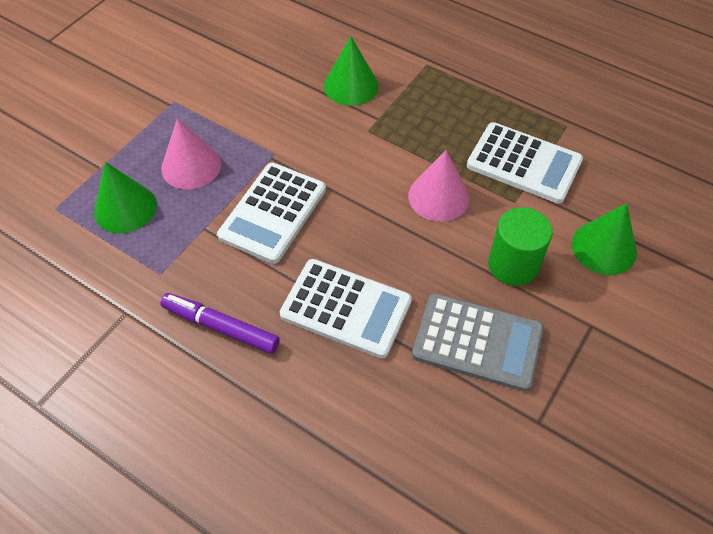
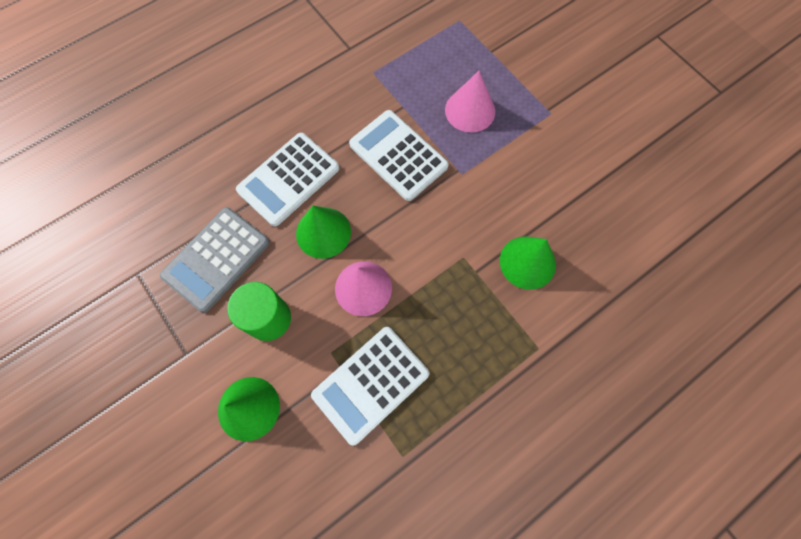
camera: 110 degrees right, 15 degrees up
(125, 208) = (443, 61): green cone -> green cone (323, 232)
(221, 327) = (311, 98): purple marker -> none

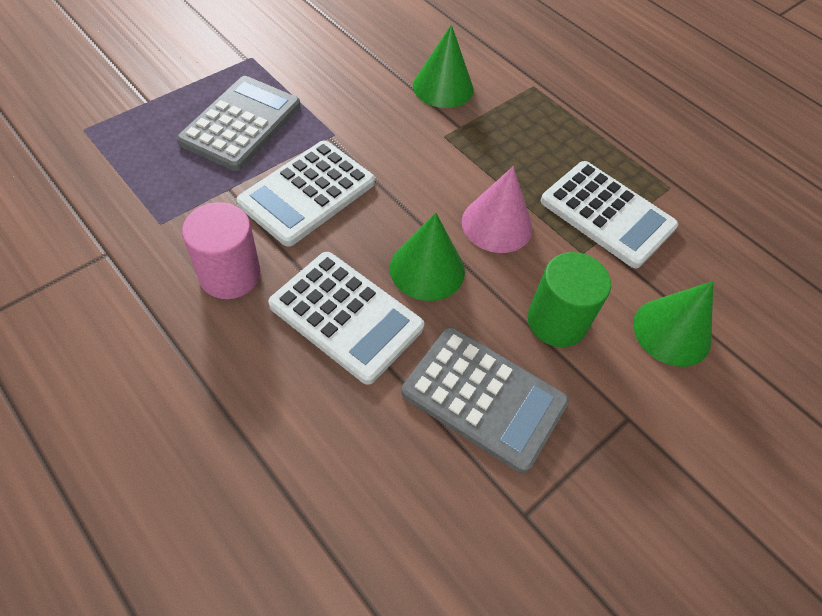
camera: 100 degrees left, 15 degrees down
(328, 113) = (230, 275): none -> pink cylinder
(470, 110) = (241, 123): pink cone -> grey calculator

